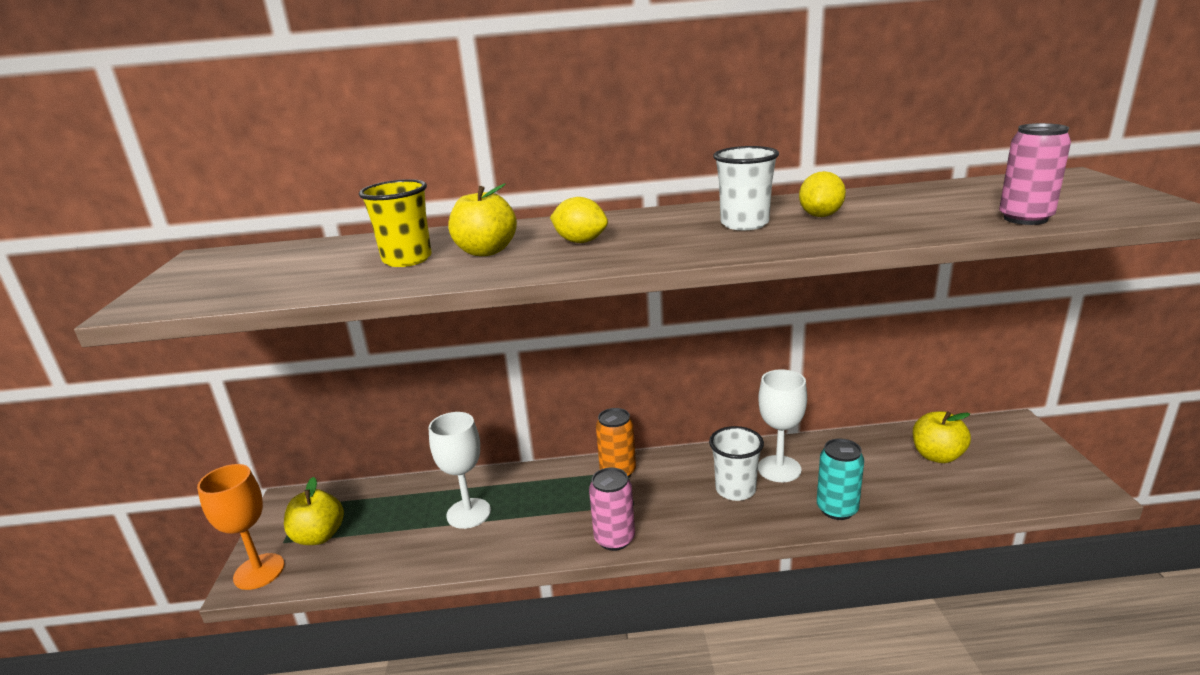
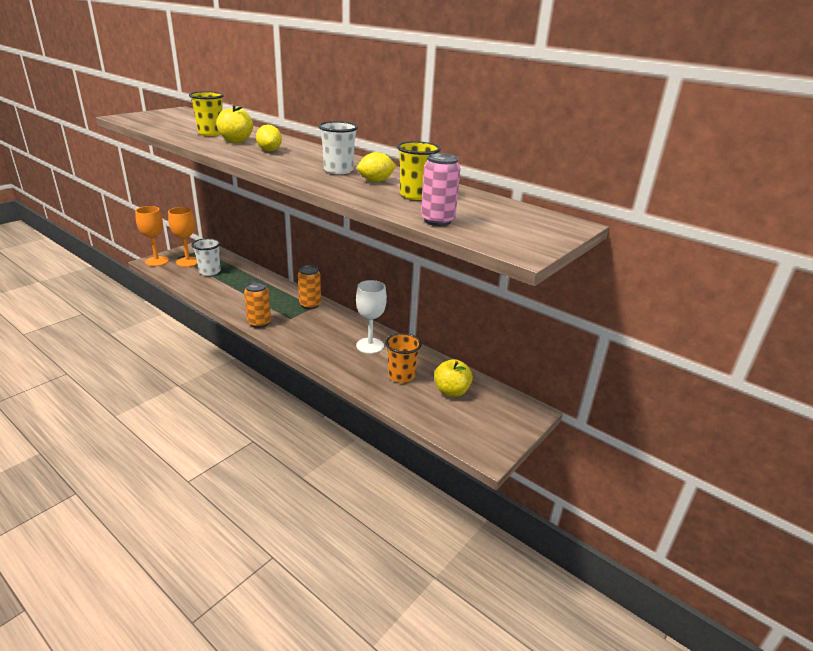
camera: 40 degrees right, 5 degrees up
(319, 536) = (188, 262): yellow apple -> orange goblet
(468, 513) = (237, 284): white goblet -> none
(614, 539) = (259, 323): pink can -> orange can
(735, 490) = (335, 339): white cup -> white cup (210, 271)
(837, 509) = (355, 373): turquoise can -> none
(873, 476) = (401, 376): none -> orange cup
(905, 209) = (415, 195): none -> yellow cup

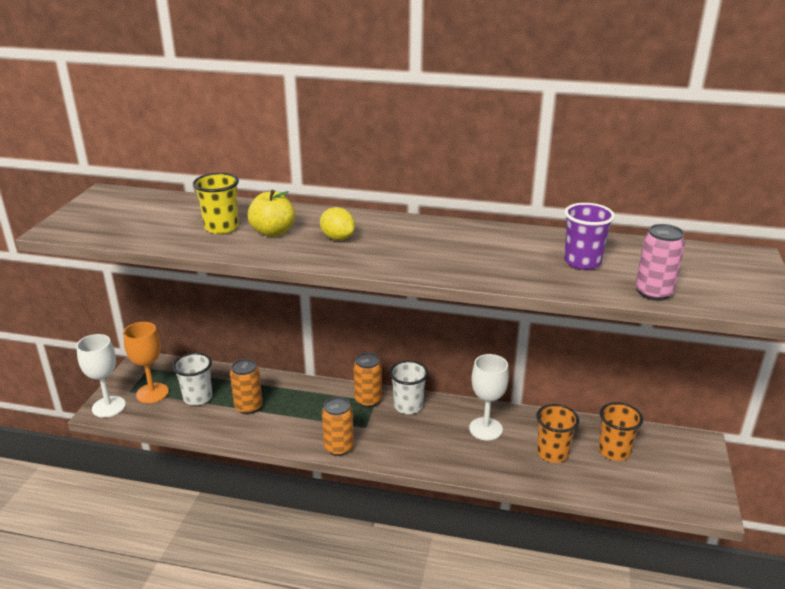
camera: 25 degrees left, 0 degrees up
(157, 261) = (109, 407): orange goblet -> white goblet
(232, 285) = (248, 407): none -> orange can
(338, 170) = (457, 248): white cup -> white cup (408, 406)
(376, 181) = (517, 253): yellow lemon -> none
(415, 195) = (582, 262): yellow cup -> purple cup
(451, 391) = (614, 451): yellow apple -> orange cup

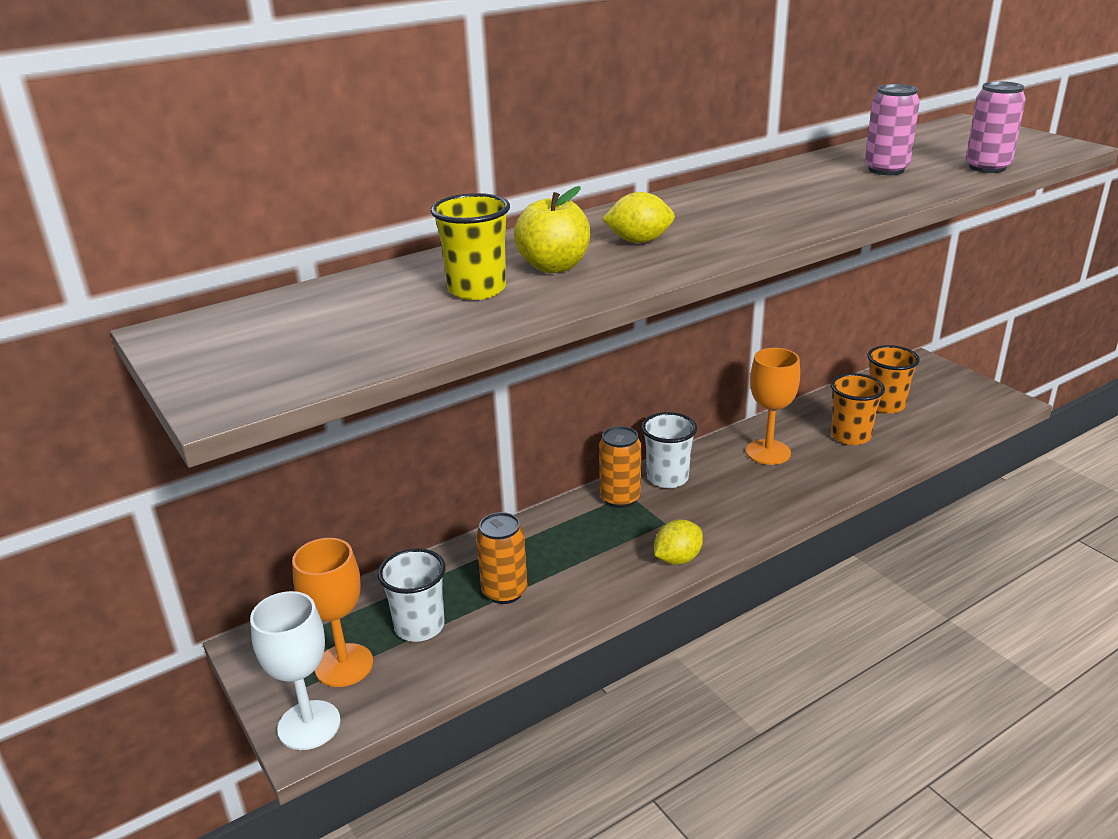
camera: 45 degrees left, 0 degrees up
(338, 447) = (677, 559): orange can -> yellow lemon
(485, 429) = (768, 452): white goblet -> orange goblet
(582, 262) = (886, 170): purple cup -> pink can

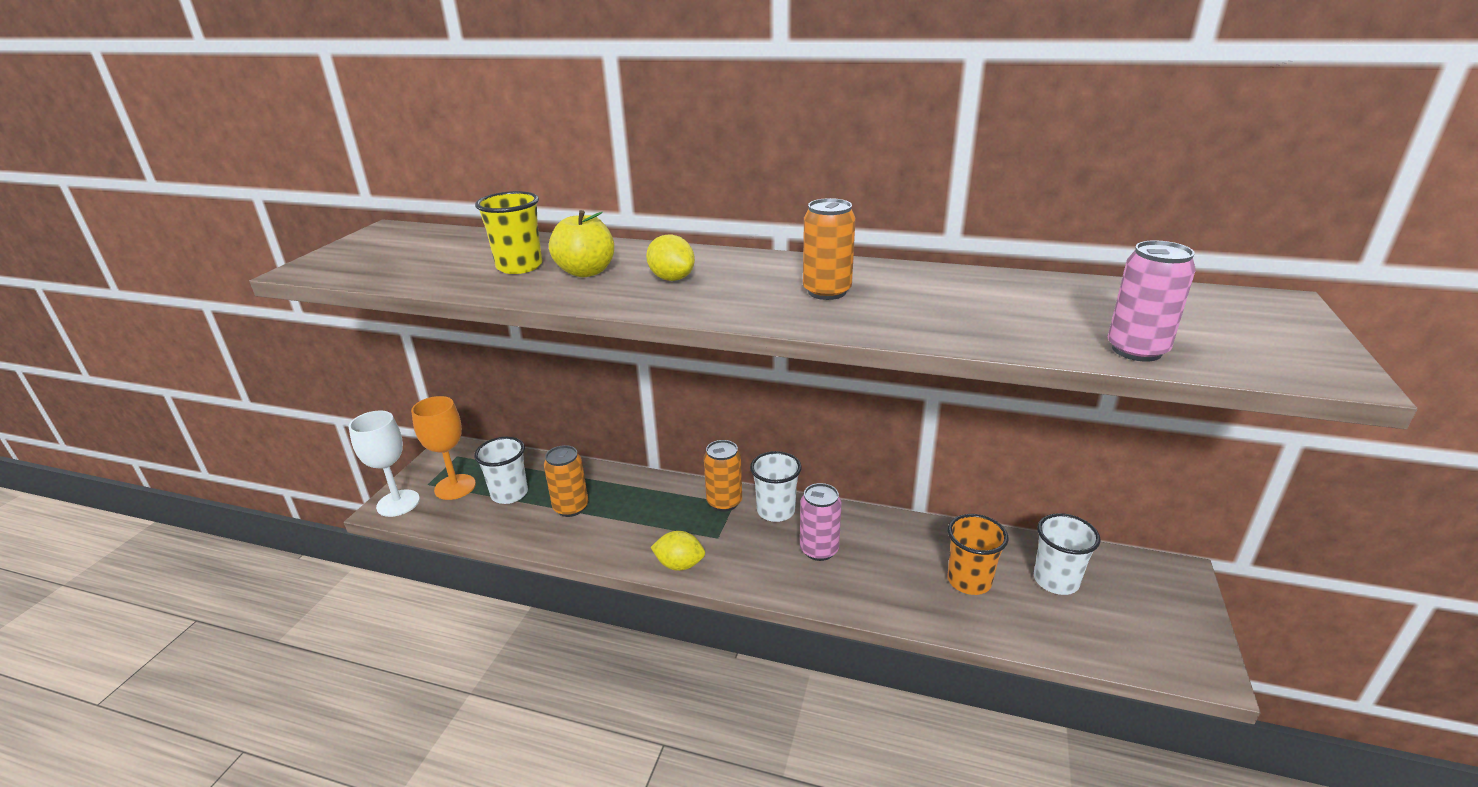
camera: 50 degrees right, 0 degrees up
(765, 204) = (827, 292): none -> orange can
(768, 452) = (877, 544): orange goblet -> none
(885, 405) = (1056, 581): orange cup -> white cup
(886, 170) = (1021, 309): pink can -> pink can (819, 550)

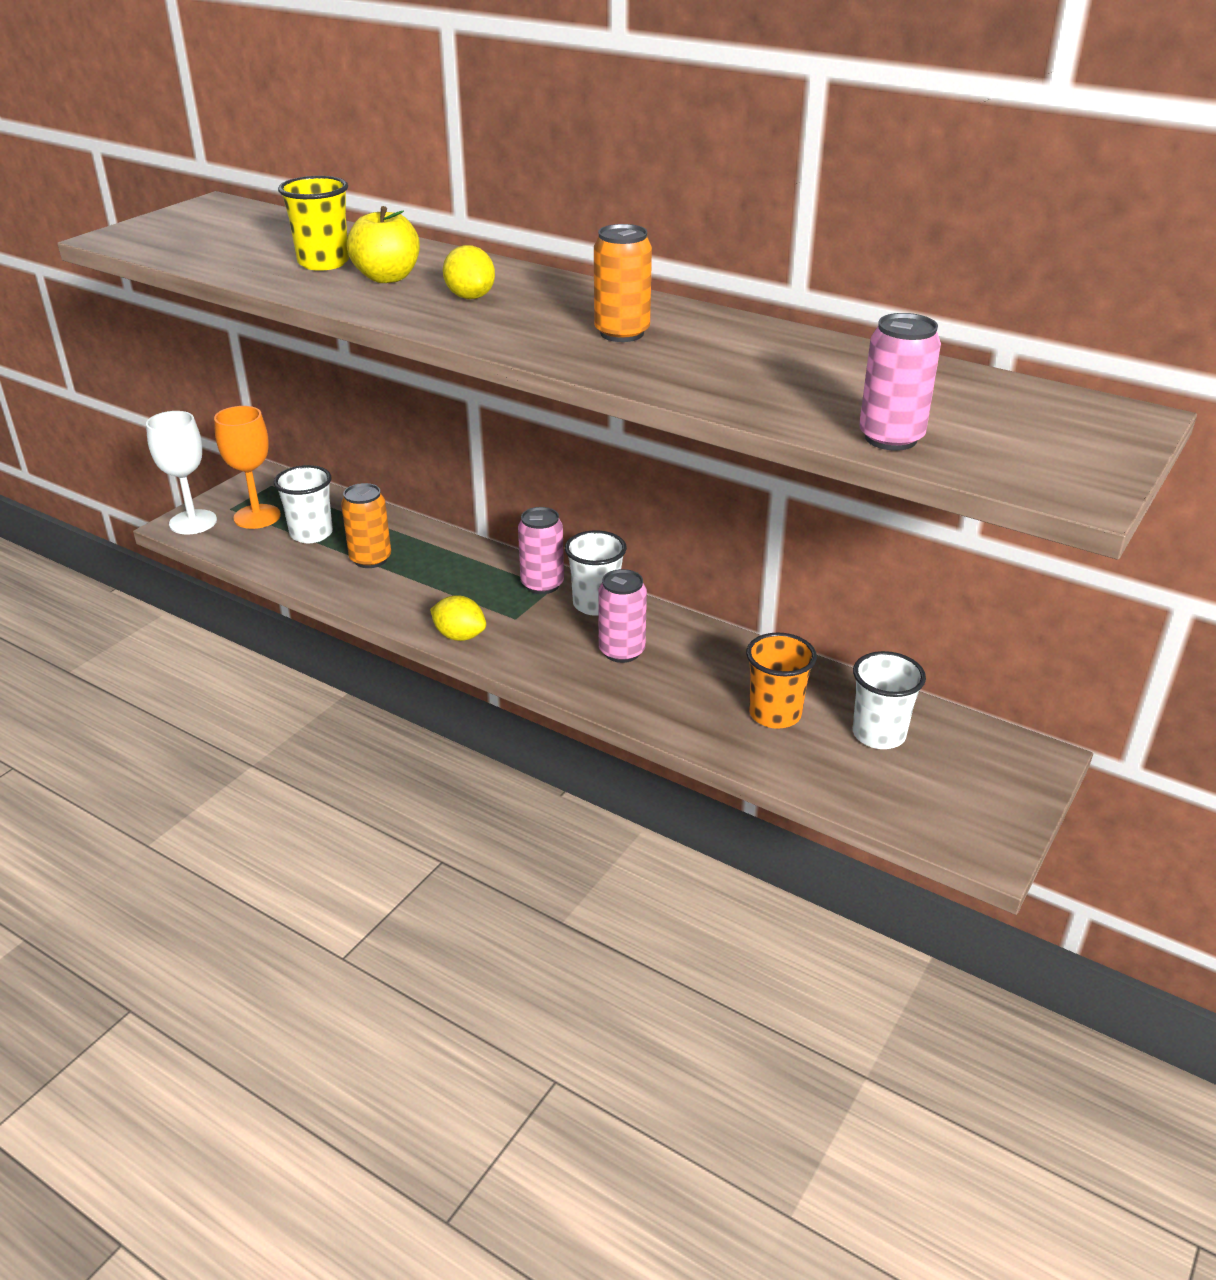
camera: 15 degrees right, 5 degrees up
(724, 502) = (542, 584): orange can -> pink can

